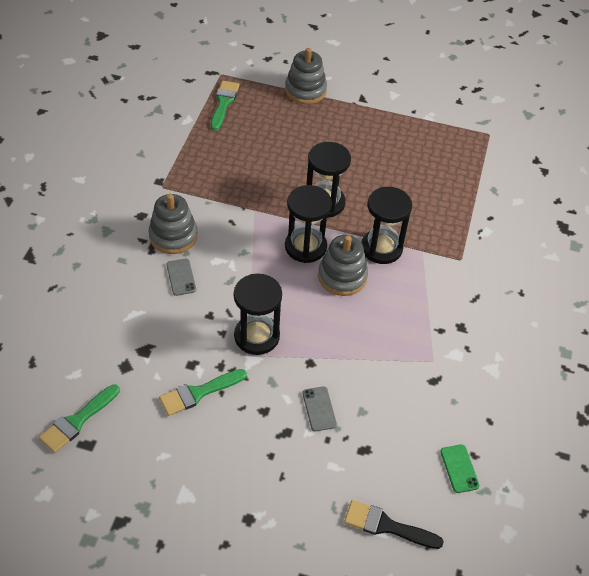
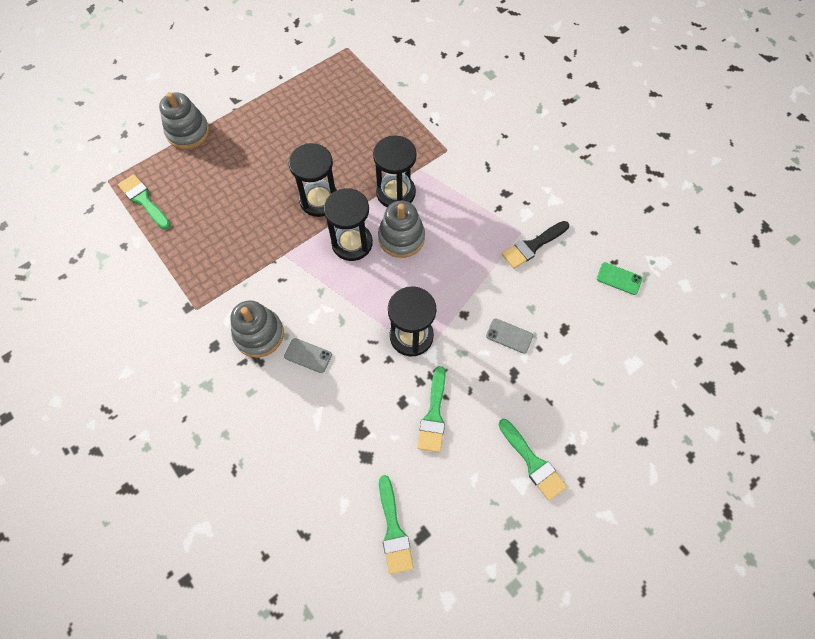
camera: 50 degrees left, 15 degrees up
(212, 494) = (533, 462): none -> green brush
(386, 526) = (634, 357): black brush -> black brush (532, 246)

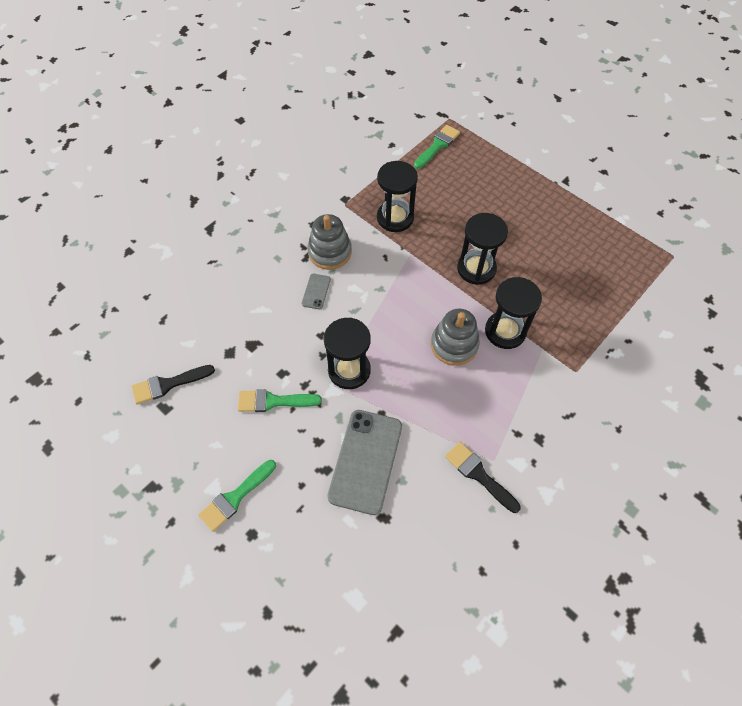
camera: 80 degrees right, 5 degrees down
(188, 132) = (517, 156): grey stacking toy -> none
(352, 243) = (436, 304): black hourglass -> black hourglass (395, 218)
(393, 530) = (168, 384): green brush -> black brush
(509, 336) = (365, 461): grey phone -> grey phone, size x2.21
(619, 278) = (460, 577): green phone -> none

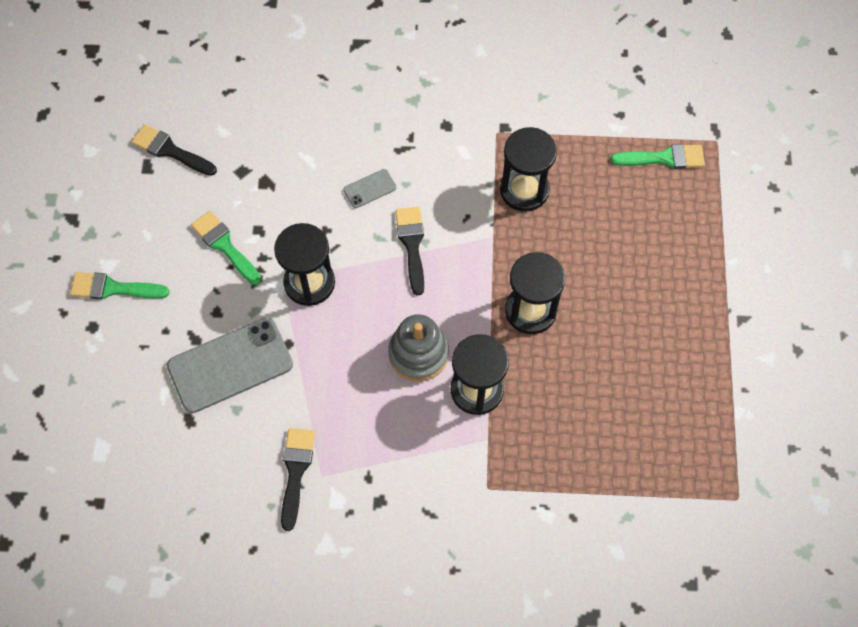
camera: 50 degrees right, 5 degrees up
(330, 252) = (426, 165): grey stacking toy -> none
(376, 296) = (412, 245): none -> black brush

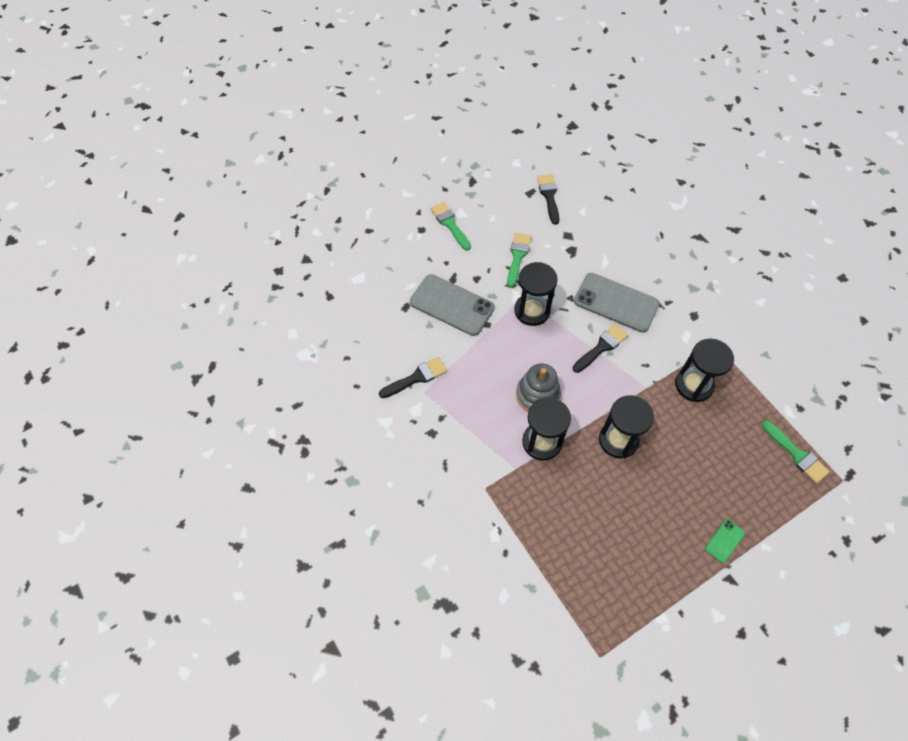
camera: 55 degrees right, 5 degrees down
(370, 189) = (616, 303): grey phone -> grey phone, size x2.21
(703, 293) = (724, 540): none -> green phone

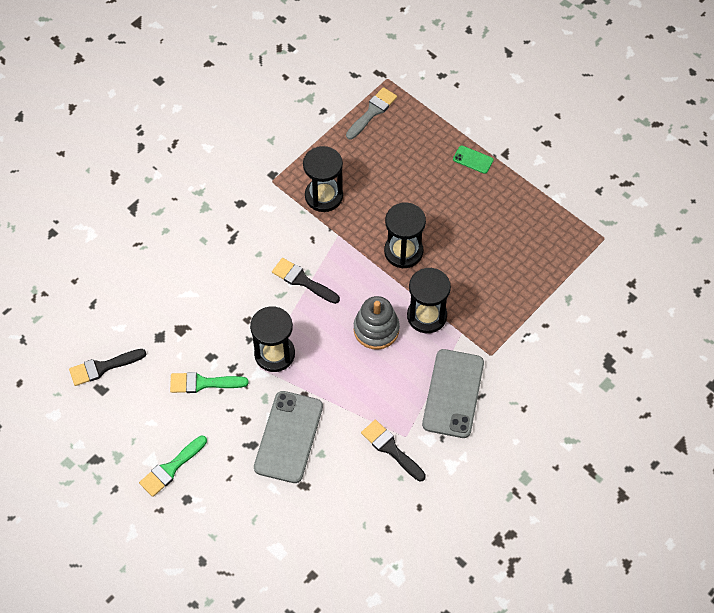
camera: 105 degrees left, 0 degrees up
(616, 303) = (242, 275): grey phone -> grey phone (453, 393)
(796, 454) = (372, 112): green brush -> grey brush

